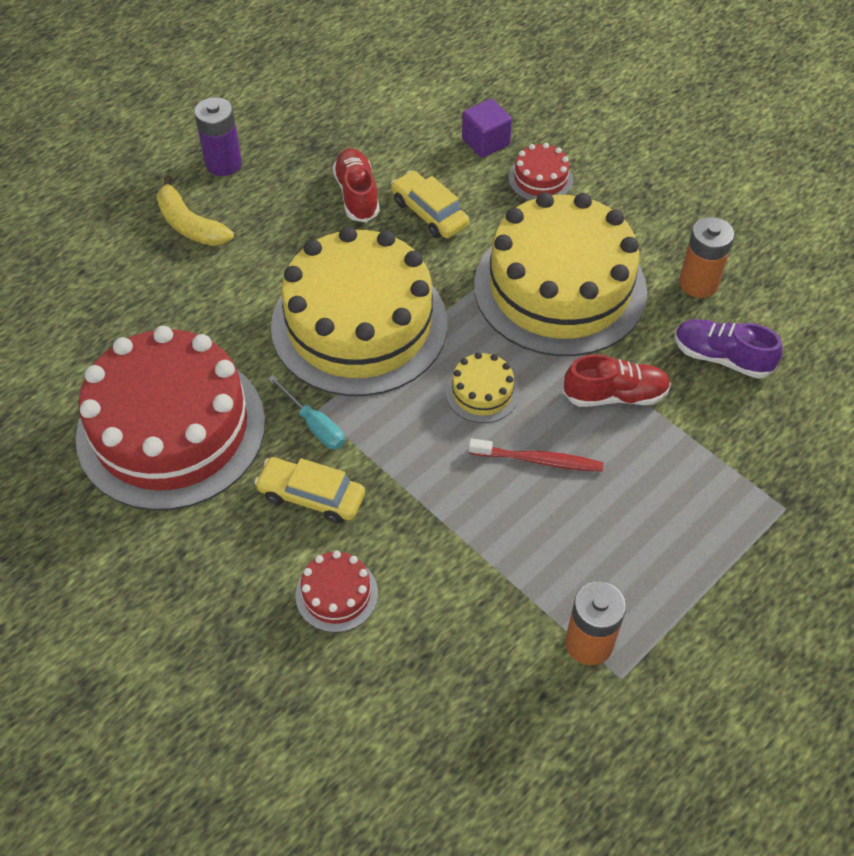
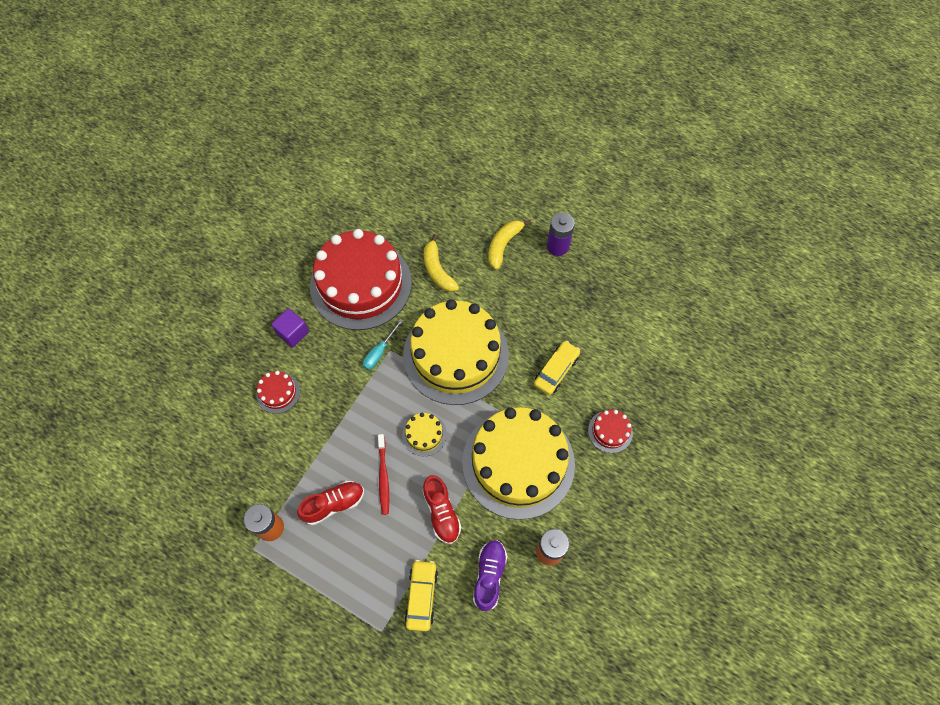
camera: 75 degrees right, 10 degrees up
(195, 316) = (437, 270): none -> yellow banana
(311, 496) = (334, 364): yellow car -> yellow car (422, 596)
(357, 195) = (557, 325): red shoe -> red shoe (334, 504)
(485, 142) = (632, 389): purple cube -> purple cube (293, 333)

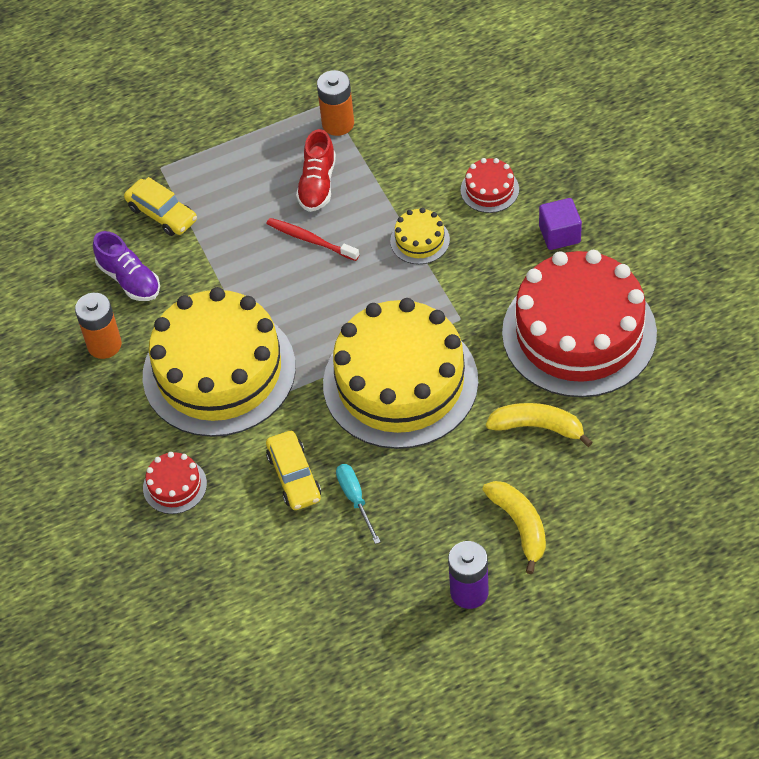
camera: 130 degrees right, 10 degrees down
(379, 352) = (466, 307): turquoise screwdriver -> turquoise screwdriver (355, 499)
(424, 434) = (327, 300): yellow cake -> yellow cake (420, 240)
(441, 512) = (228, 272): red shoe -> none

